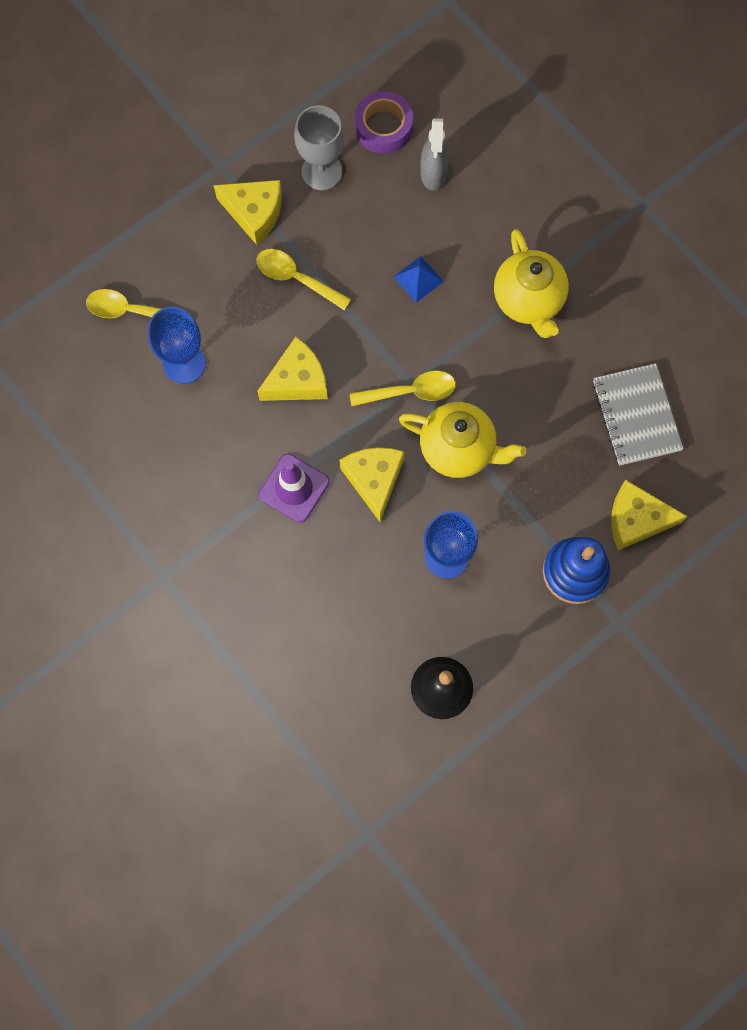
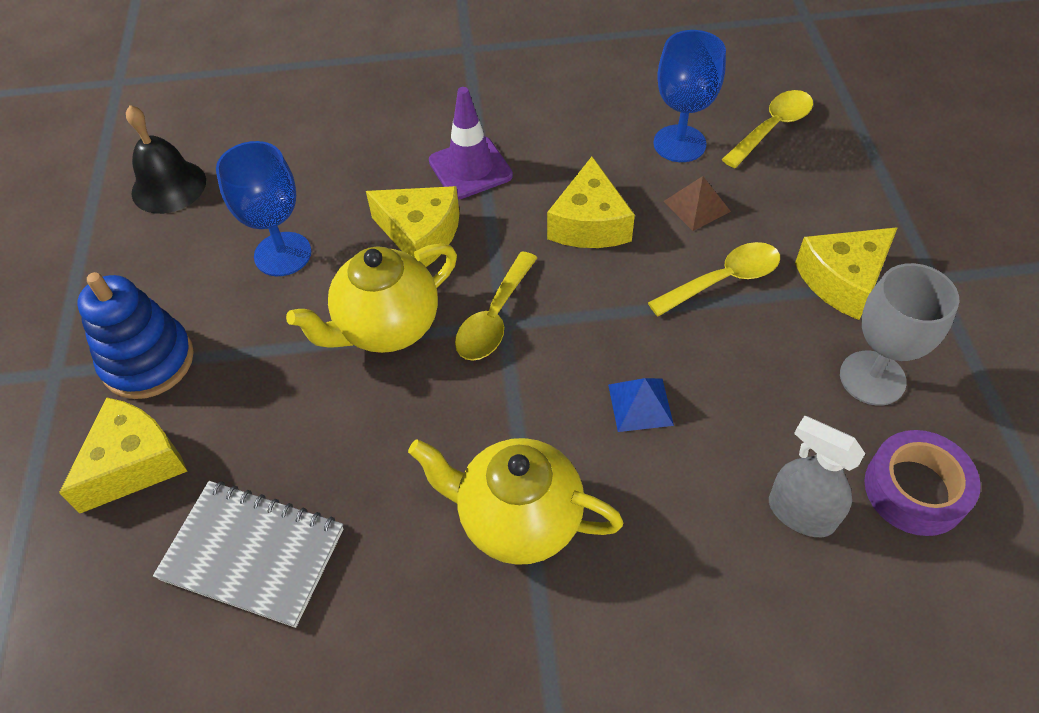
camera: 125 degrees right, 20 degrees down
(240, 323) = (696, 206): none -> brown pyramid

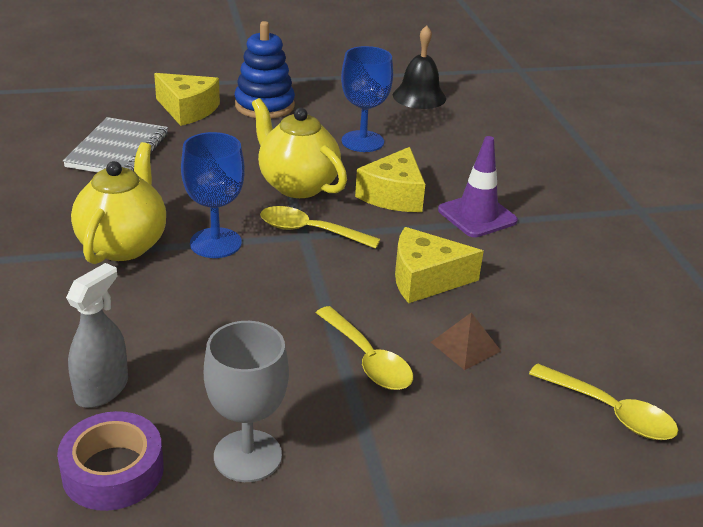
camera: 80 degrees right, 20 degrees down
(640, 404) = (221, 303): blue pyramid -> none
(679, 144) = (555, 338): blue goblet -> blue goblet (215, 243)
(842, 280) = (379, 448): yellow cheese -> none

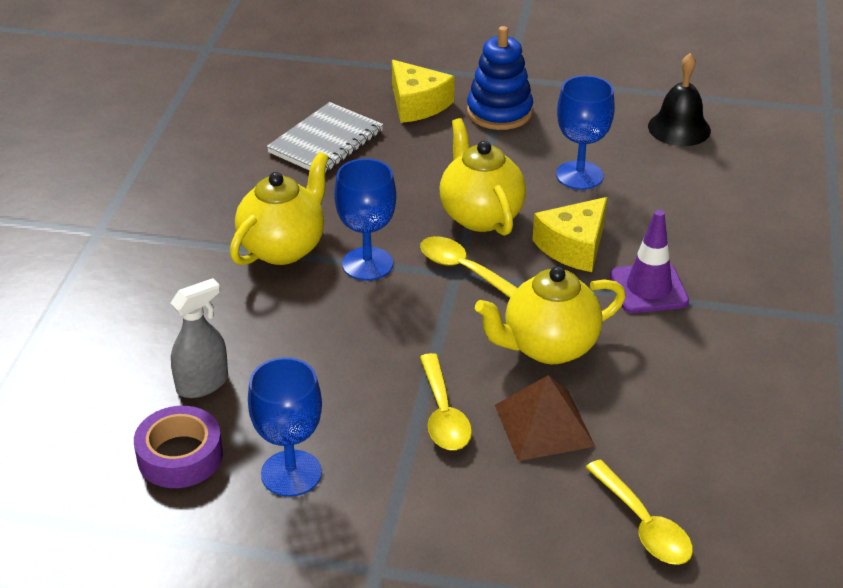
camera: 25 degrees right, 5 degrees up
(247, 456) = (291, 473): grey goblet -> blue goblet
(425, 279) = (548, 347): yellow cheese -> yellow teapot
(465, 346) = (544, 425): brown pyramid -> brown pyramid, size x1.58

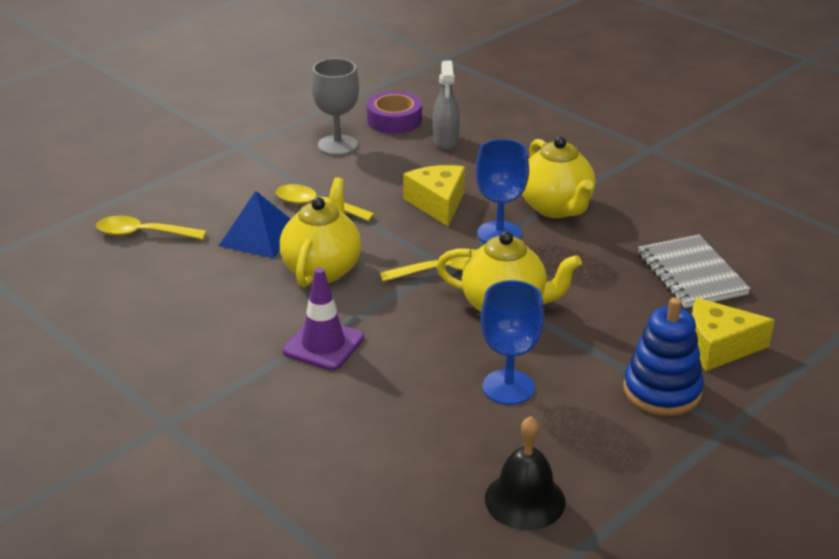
camera: 125 degrees right, 5 degrees down
(291, 473) = (337, 145): blue goblet -> grey goblet
(544, 425) = (259, 236): brown pyramid -> blue pyramid
(573, 247) = (414, 334): yellow cheese -> yellow cheese (438, 203)

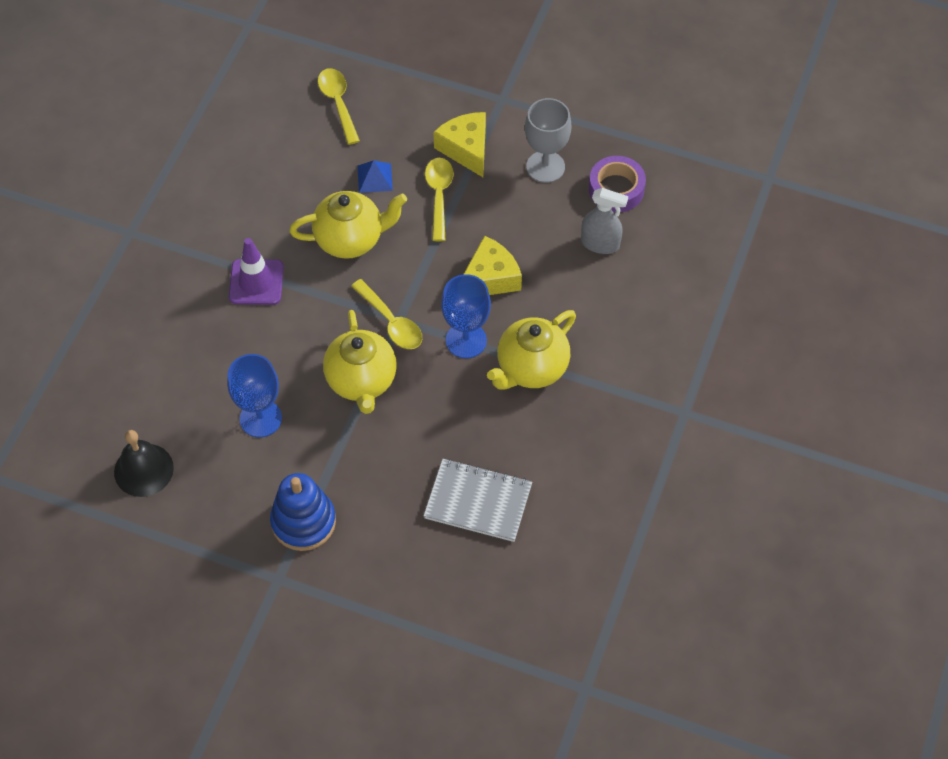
camera: 65 degrees right, 25 degrees up
(259, 236) = (375, 178): blue pyramid -> blue pyramid, size x0.63
(446, 141) = (600, 244): grey spray bottle -> grey spray bottle turned 135 degrees counterclockwise
(691, 274) = (478, 502): grey notebook -> grey notebook turned 60 degrees clockwise
(718, 347) = (380, 547): yellow cheese -> yellow cheese (466, 149)

